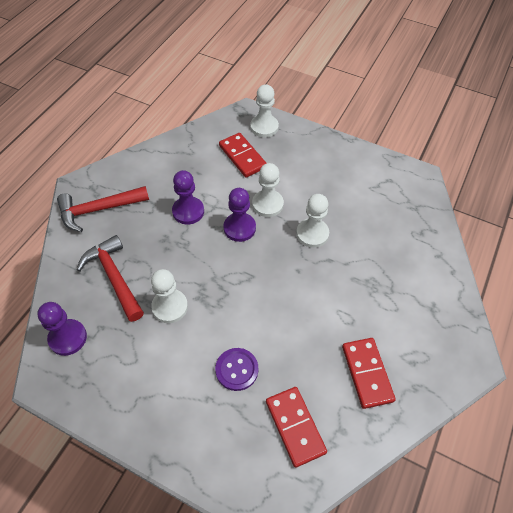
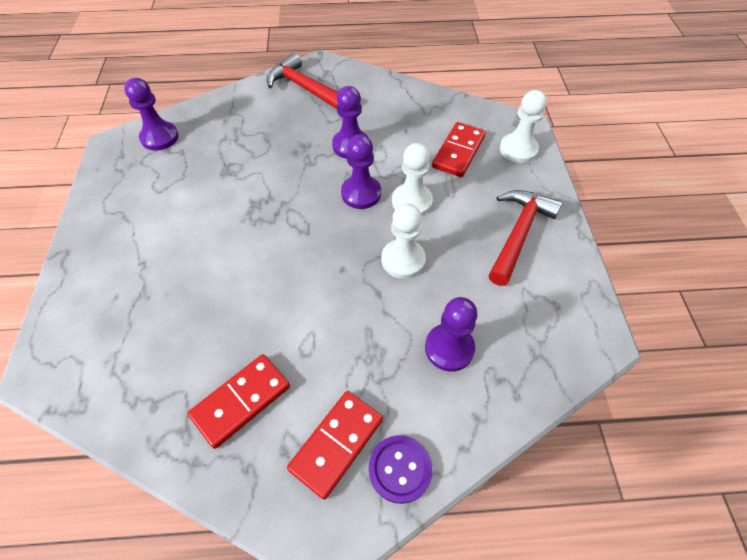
camera: 60 degrees right, 0 degrees up
(114, 277) = (239, 134): red hammer -> red hammer (518, 234)
(170, 307) = (230, 186): white pawn -> none
(236, 369) = (185, 271): purple button -> purple button (400, 469)
(295, 426) = (140, 354): red domino -> red domino (336, 443)
(389, 244) = (449, 348): none -> purple pawn

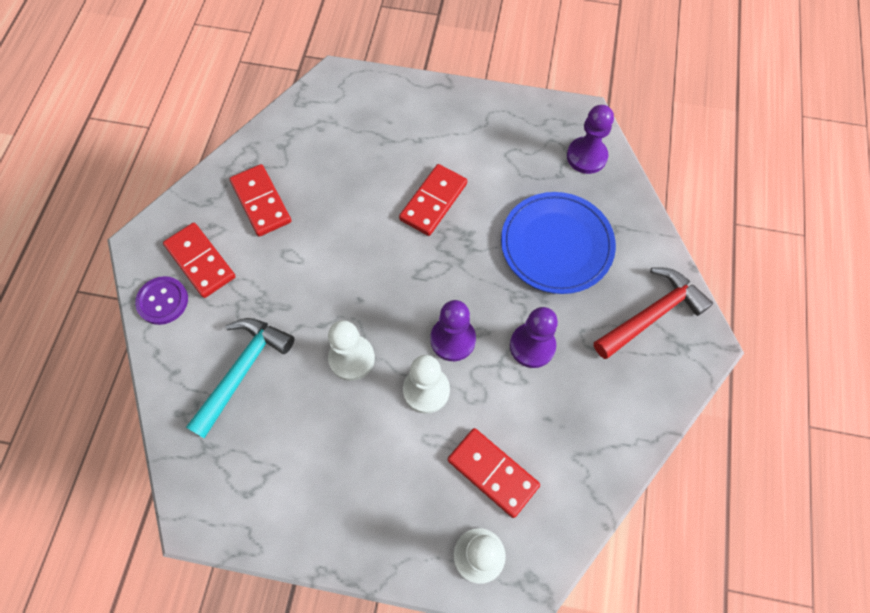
camera: 105 degrees right, 10 degrees up
(221, 235) = (433, 202): none -> red domino
(254, 144) = (556, 245): none -> blue plate
(449, 348) = (243, 371): purple pawn -> turquoise hammer
(518, 234) = (346, 494): red hammer -> none

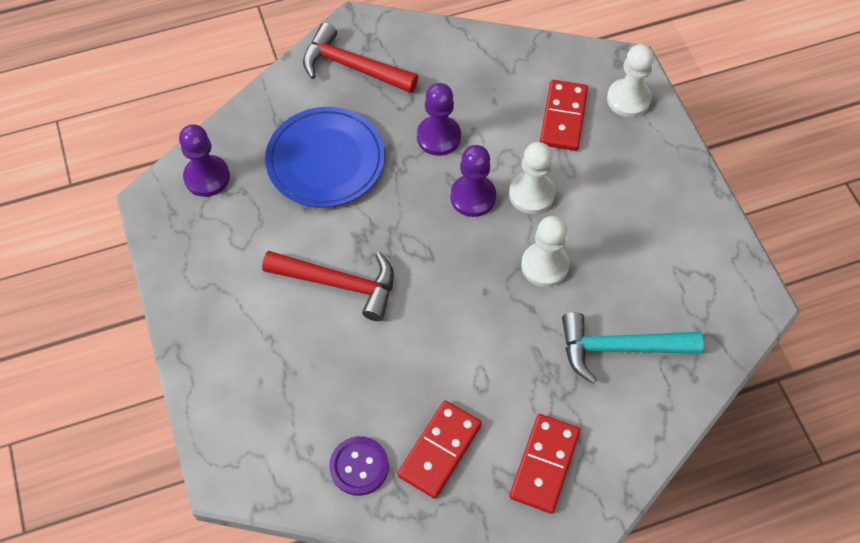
camera: 120 degrees left, 5 degrees down
(163, 301) = (608, 470): purple button -> purple button (359, 466)
(433, 202) = (339, 284): red domino -> red hammer

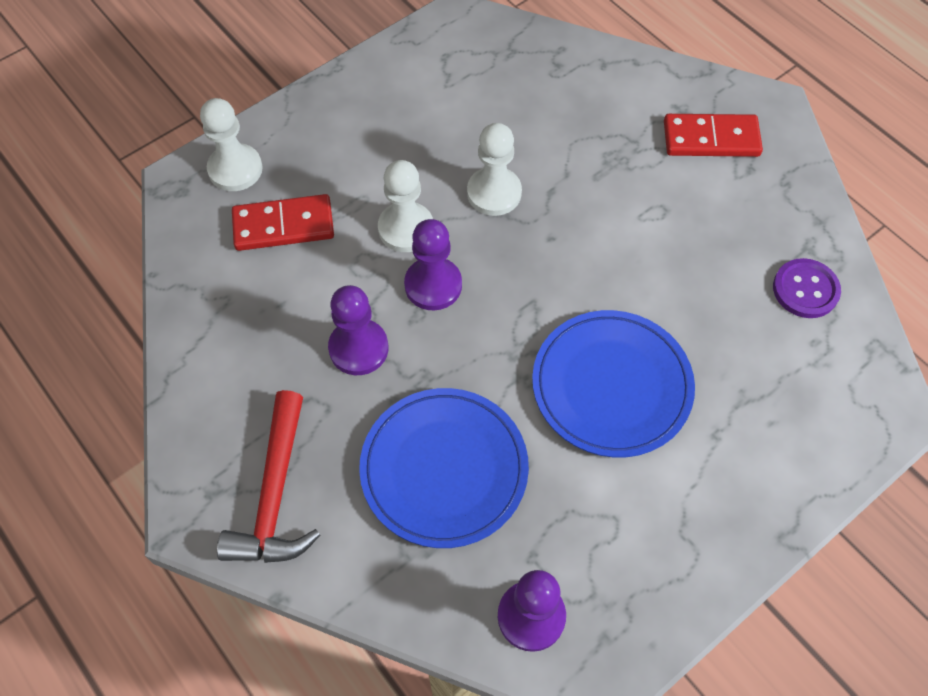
camera: 110 degrees left, 0 degrees up
(339, 284) = (611, 386): red hammer -> blue plate
(439, 450) = (747, 226): red domino -> none
(619, 348) = (559, 109): turquoise hammer -> none

